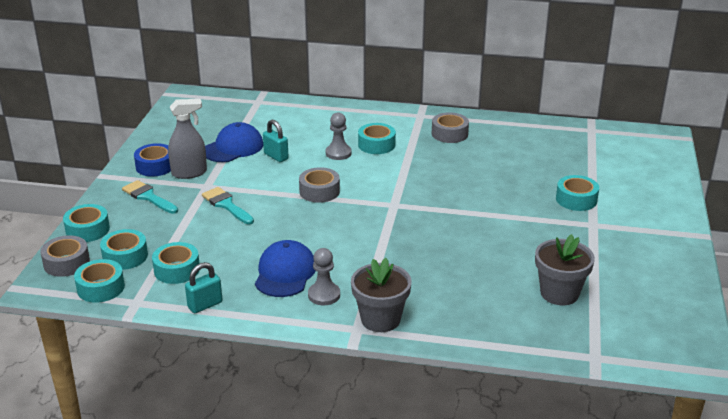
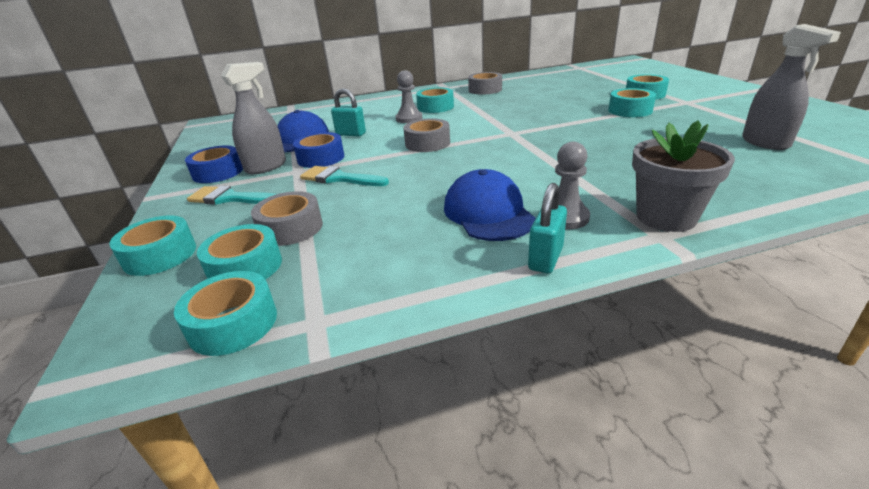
camera: 25 degrees left, 0 degrees up
(66, 263) = (145, 309): grey tape -> grey tape (291, 228)
(177, 270) = (341, 256): turquoise tape -> turquoise tape (630, 110)
(205, 305) = (430, 284): turquoise padlock -> turquoise padlock (545, 258)
(232, 178) = (321, 158): none -> blue tape
(559, 293) = (765, 143): grey flower pot -> grey spray bottle

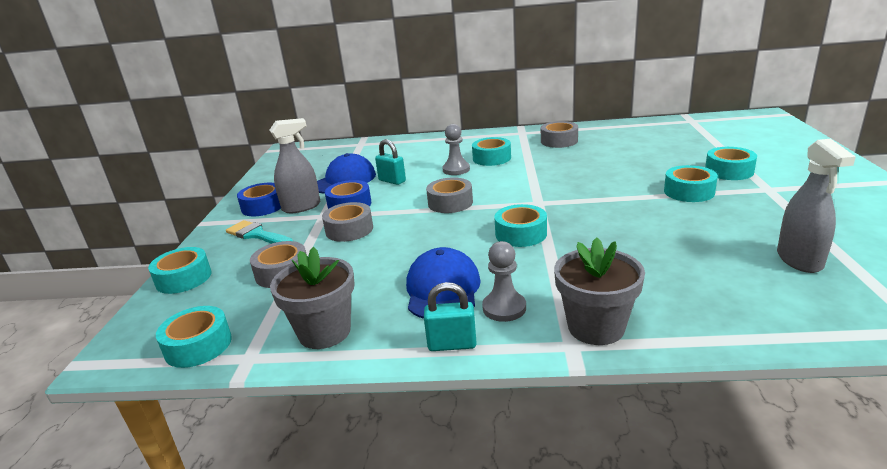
camera: 20 degrees right, 5 degrees down
(245, 267) = (231, 301): turquoise tape -> turquoise tape (521, 234)
(339, 178) = (349, 230): turquoise brush -> grey tape
(391, 275) = (324, 332): none -> grey flower pot
(545, 258) = (452, 344): turquoise padlock -> turquoise padlock turned 45 degrees clockwise

